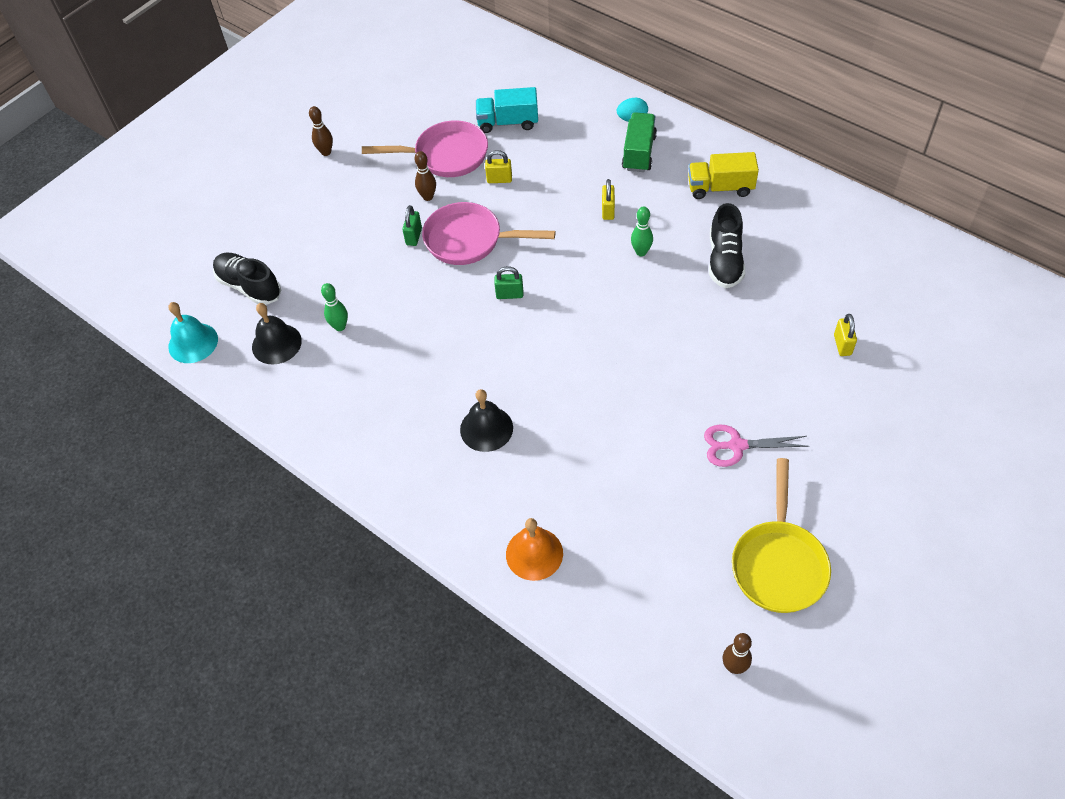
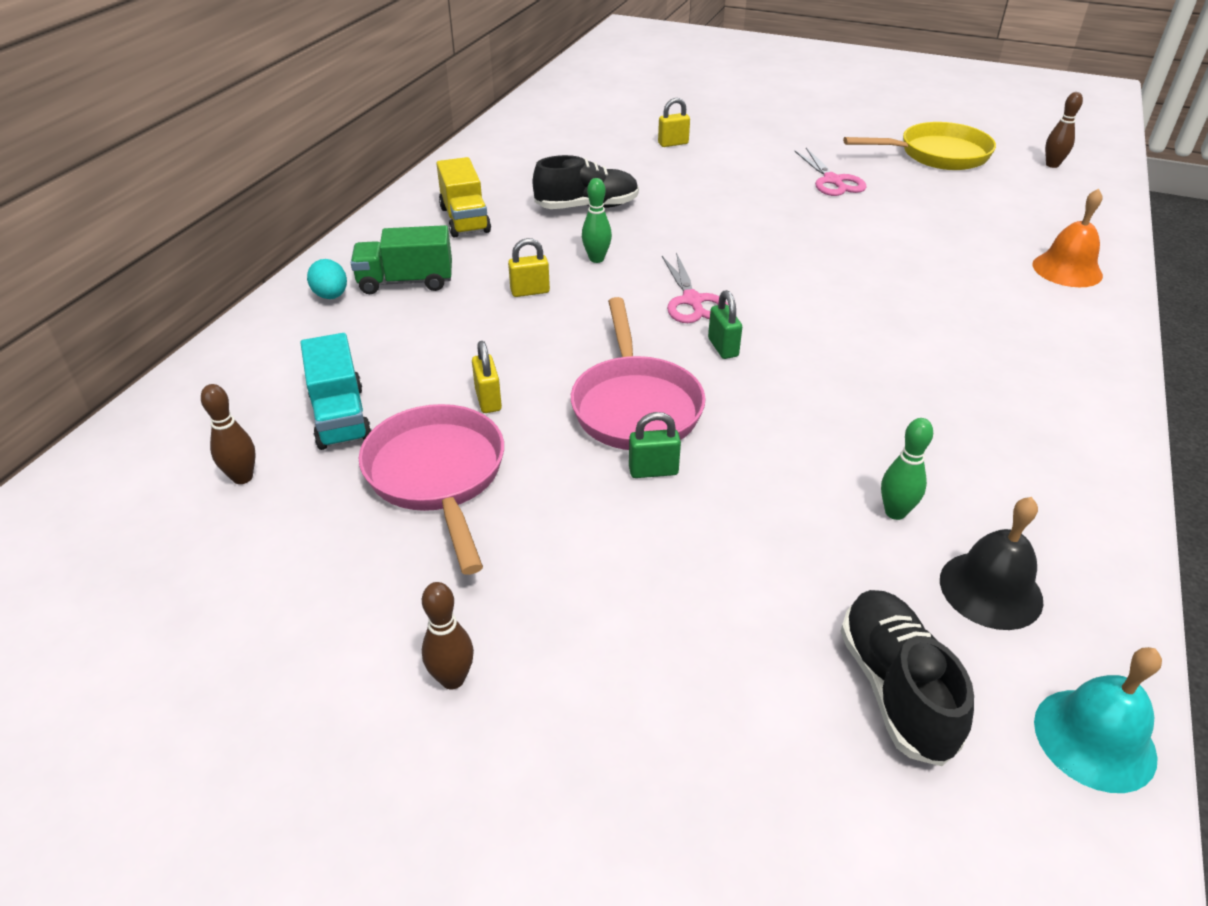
camera: 110 degrees left, 15 degrees down
(249, 286) = (895, 688): black shoe -> black shoe turned 150 degrees clockwise
(428, 197) = (551, 475): brown bowling pin -> brown bowling pin (242, 477)
(486, 428) = (948, 327): black bell -> none
(568, 292) = (692, 301): none -> pink scissors

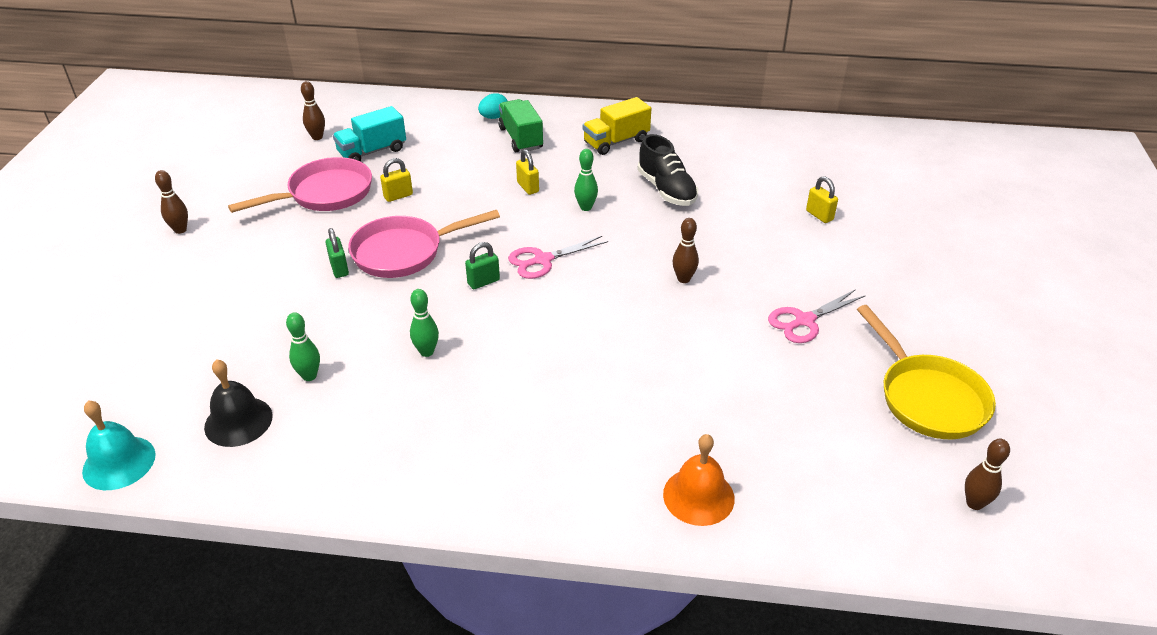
camera: 75 degrees right, 0 degrees up
(754, 224) = (683, 279): none -> brown bowling pin
(854, 405) = (427, 352): none -> green bowling pin
(895, 688) = (163, 379): black shoe -> none

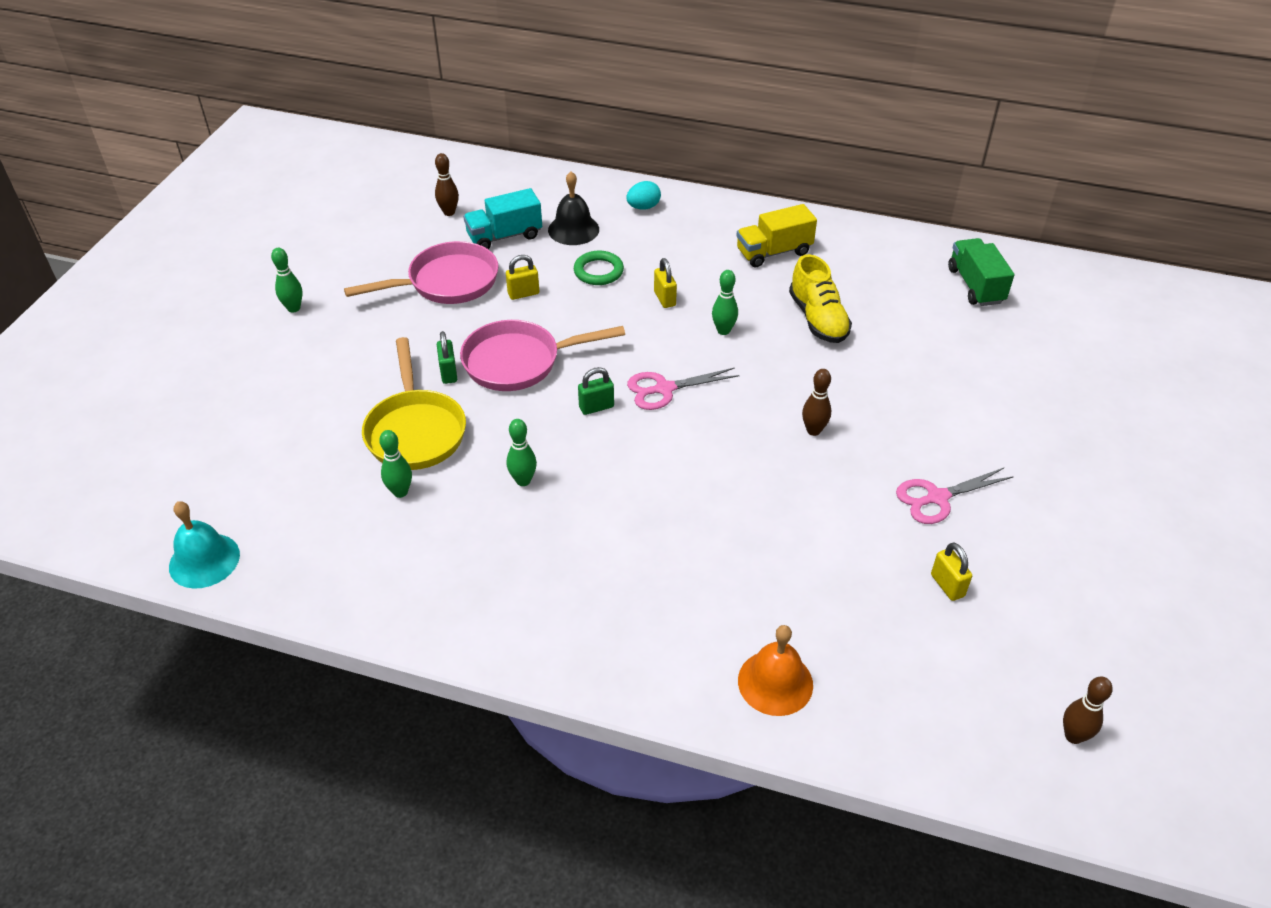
camera: 10 degrees right, 5 degrees up
(180, 230) = (294, 308): brown bowling pin -> green bowling pin
(238, 421) = (323, 532): black bell -> black bell (573, 229)
(463, 171) = (598, 271): none -> green ring
(521, 138) = (668, 237): green truck -> green truck (975, 286)
(666, 190) = (818, 319): black shoe -> yellow shoe
(819, 215) = (985, 371): yellow padlock -> yellow padlock (947, 585)
(927, 397) = (1053, 607): yellow pan -> yellow pan (415, 431)

